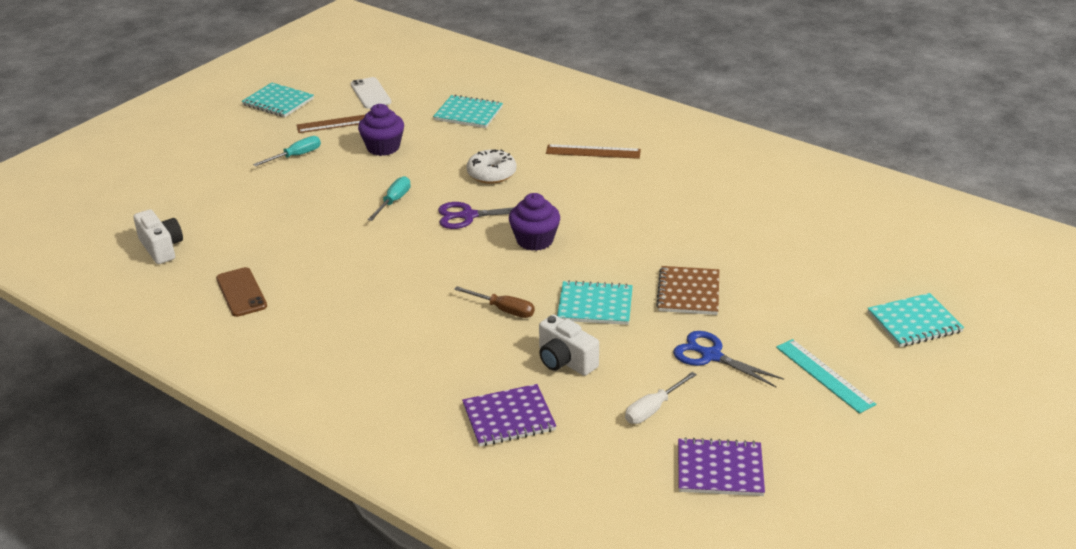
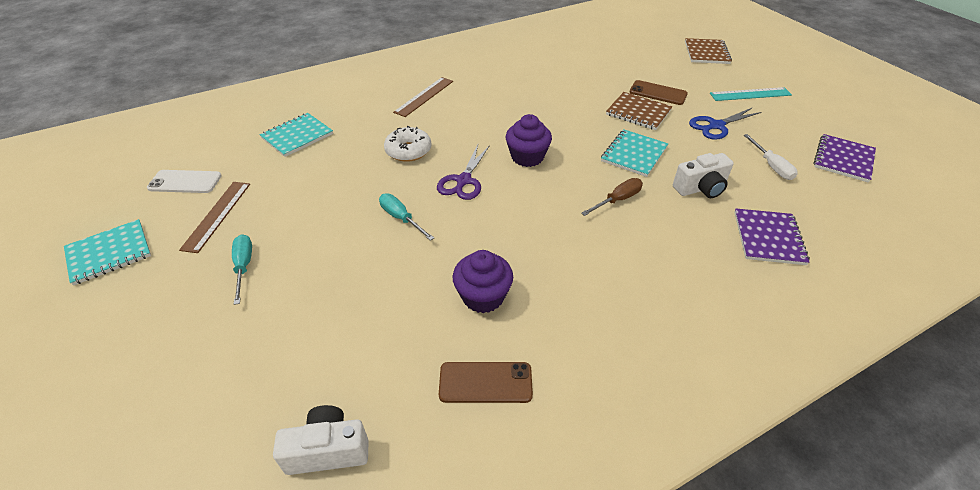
camera: 65 degrees left, 10 degrees up
(383, 147) = (297, 200): purple cupcake -> purple cupcake (483, 296)
(751, 299) = (658, 93): none -> brown phone
(914, 322) = (706, 53): turquoise notebook -> brown notebook

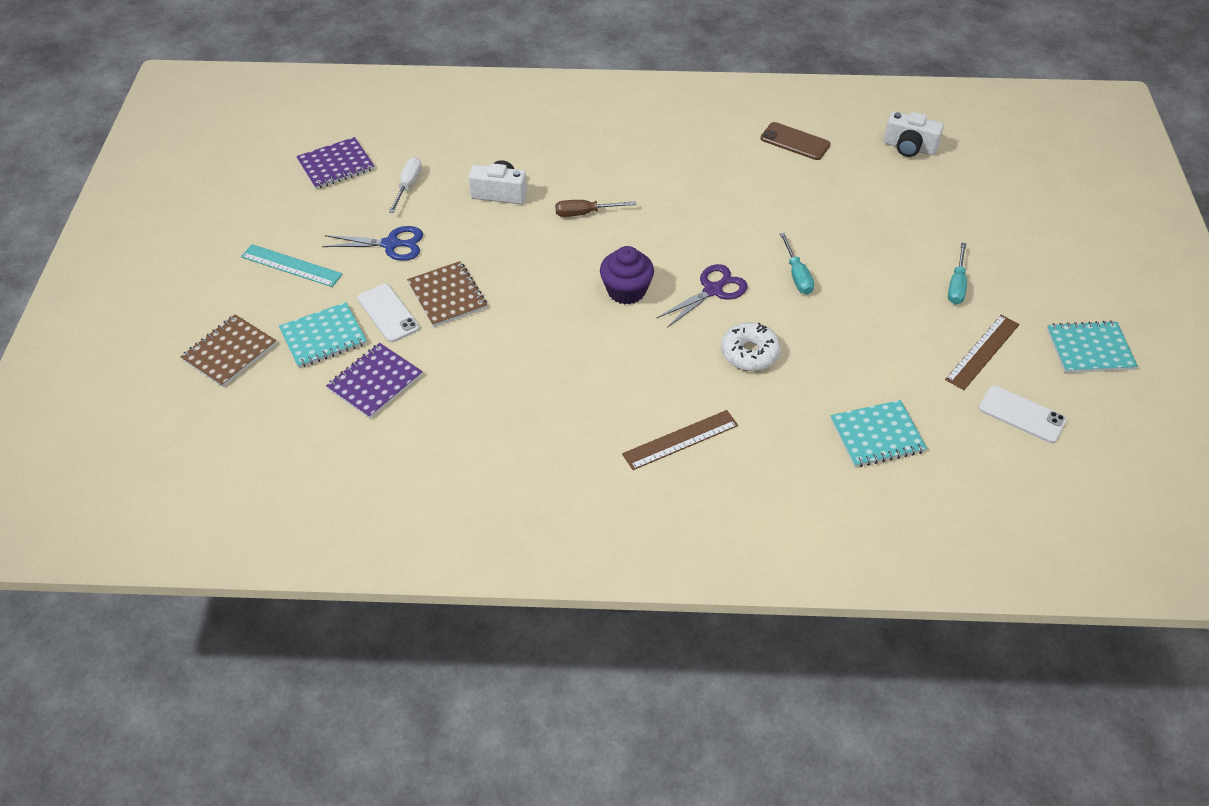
camera: 150 degrees left, 5 degrees up
(483, 296) = (763, 187): purple cupcake -> none
(634, 154) = (516, 249): turquoise notebook -> turquoise notebook (323, 337)
(658, 93) = (388, 313): brown phone -> white phone
(768, 238) = (503, 140): purple notebook -> purple notebook (375, 382)

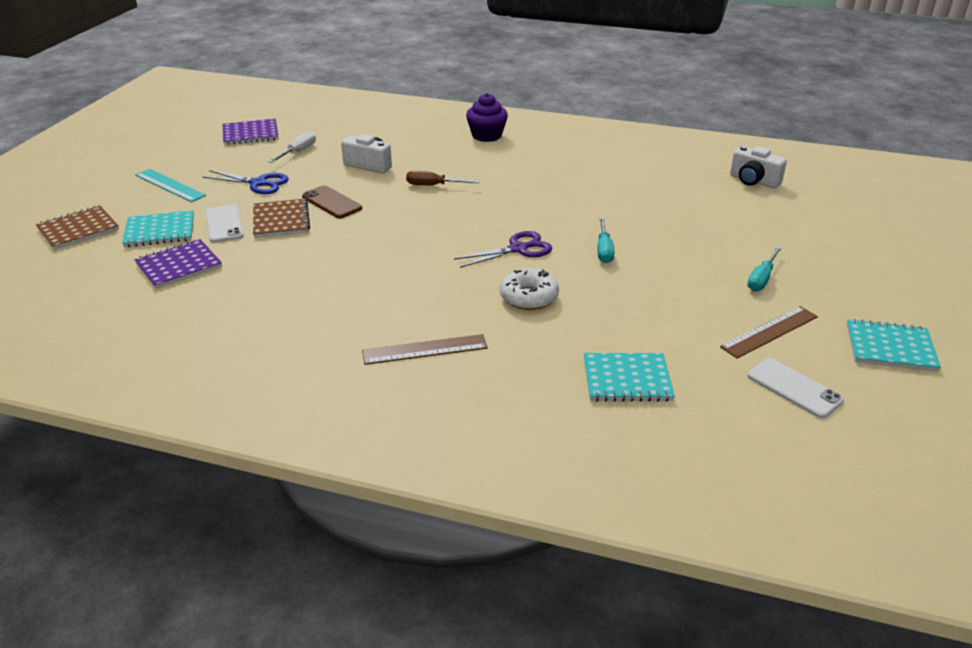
camera: 15 degrees right, 15 degrees down
(626, 291) = (438, 238): purple cupcake -> purple cupcake (486, 135)
(795, 141) = (647, 165): brown phone -> brown phone (332, 202)

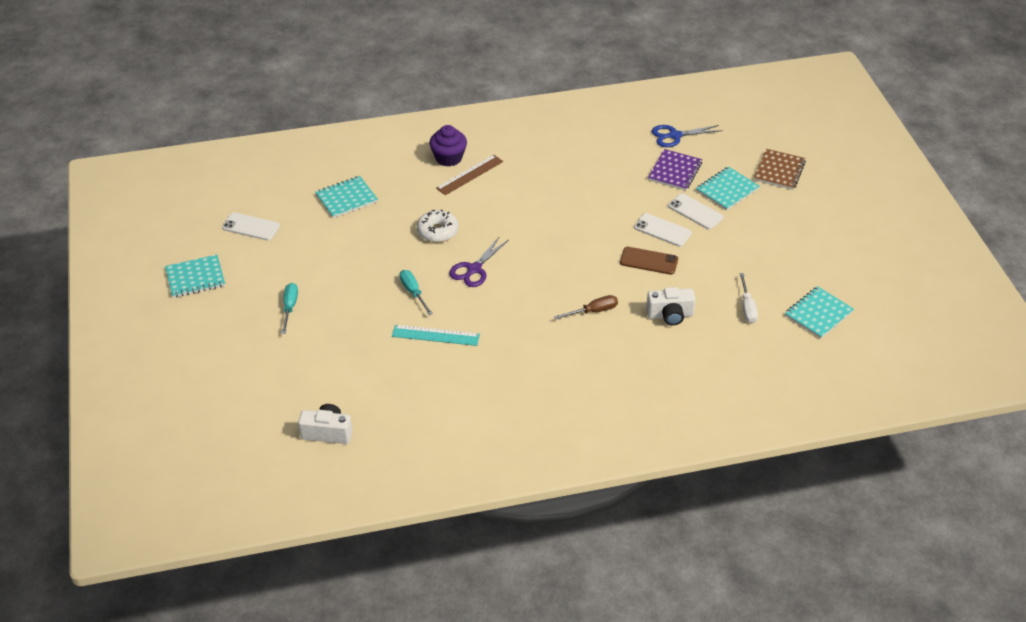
camera: 150 degrees right, 10 degrees up
(170, 185) = (786, 230): turquoise ruler -> turquoise ruler (435, 335)
(250, 134) = (818, 314): purple notebook -> turquoise notebook
(259, 183) = (726, 258): blue scissors -> blue scissors (674, 136)
(281, 220) = (662, 230): brown notebook -> white phone
(486, 135) = (613, 403): purple cupcake -> purple cupcake (448, 158)
(769, 332) = (274, 262): brown ruler -> none

